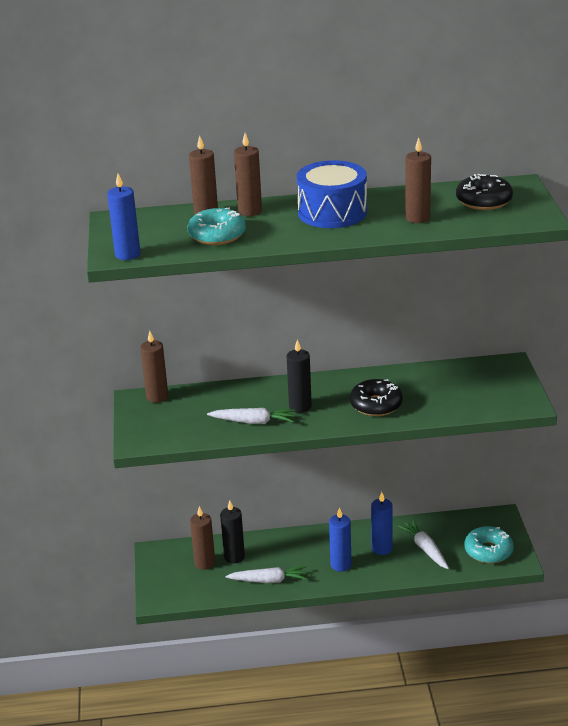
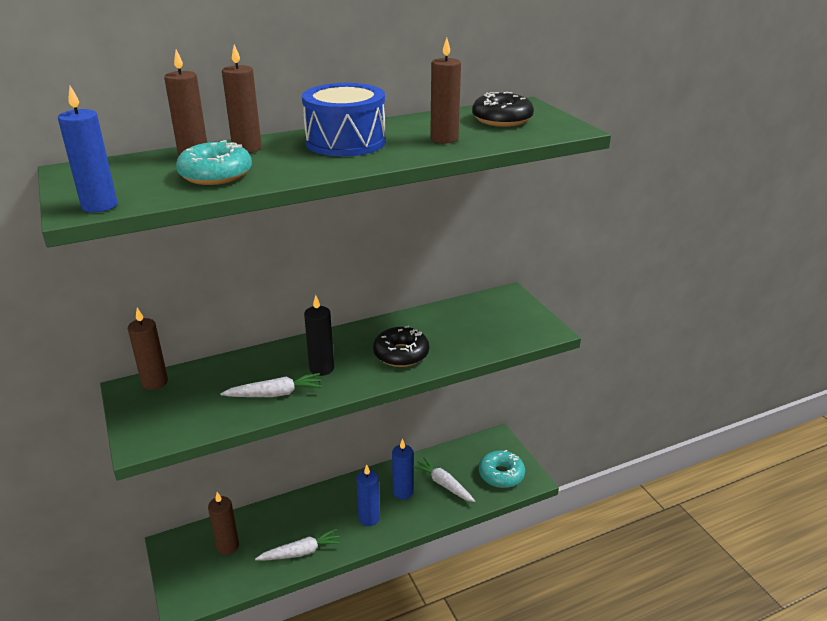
camera: 20 degrees left, 0 degrees up
(234, 557) = (258, 532): black candle -> none

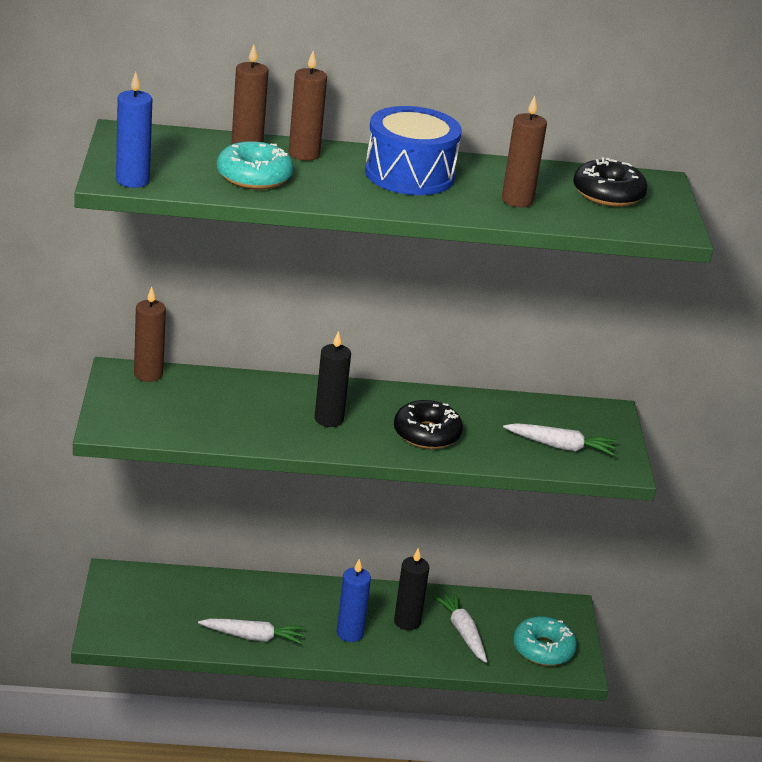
camera: 20 degrees right, 0 degrees up
(228, 546) = (176, 600): brown candle -> none
(275, 394) = (264, 427): white carrot -> white carrot (560, 446)
(403, 492) = (407, 622): blue candle -> black candle

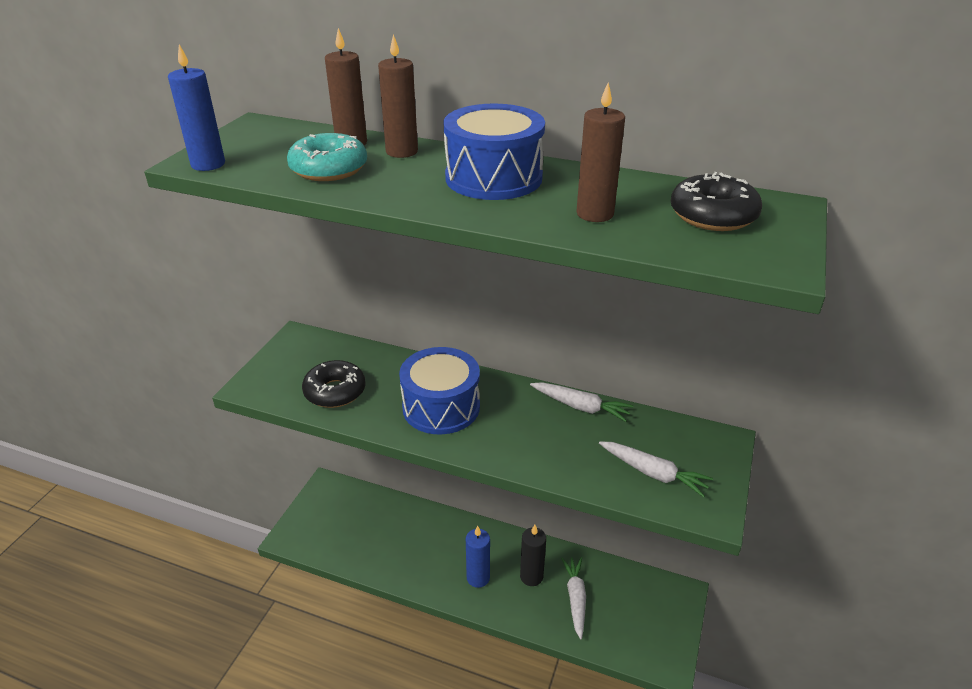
camera: 25 degrees right, 5 degrees up
(148, 374) = (318, 341): brown candle -> none
(252, 637) = (398, 564): white carrot -> white carrot (580, 407)
(329, 419) = (441, 407): black candle -> blue drum
(426, 434) = (523, 437): black donut -> black donut (335, 391)
(543, 649) = (642, 633): turquoise donut -> none

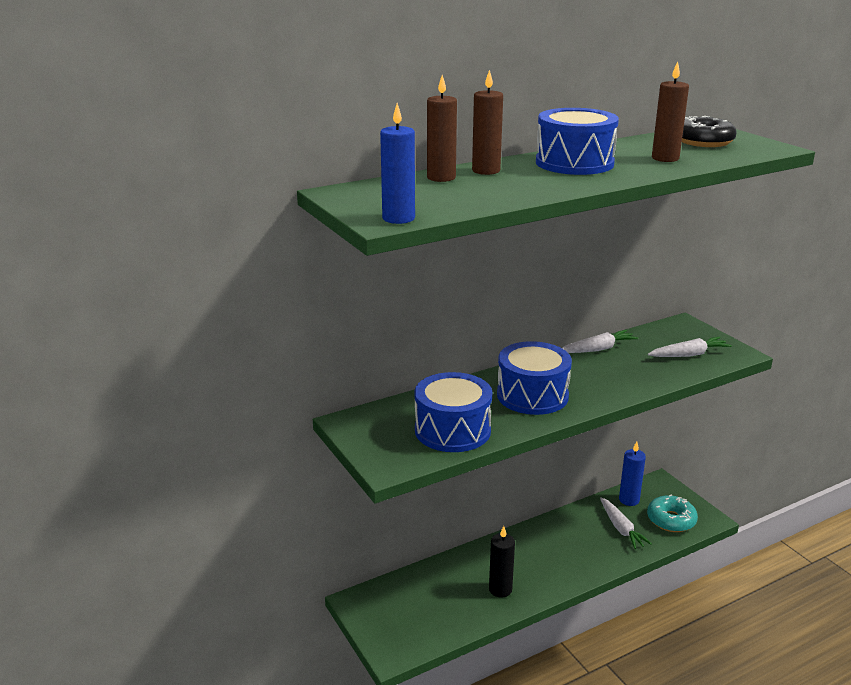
camera: 50 degrees left, 10 degrees down
(329, 169) = (480, 192): turquoise donut -> turquoise donut (671, 520)
(335, 391) = (452, 430): black donut -> blue drum
(478, 578) = (555, 564): blue candle -> blue candle (629, 500)
(531, 576) = (581, 538): black candle -> black candle (500, 589)
(575, 599) = (621, 528): white carrot -> white carrot turned 150 degrees counterclockwise

